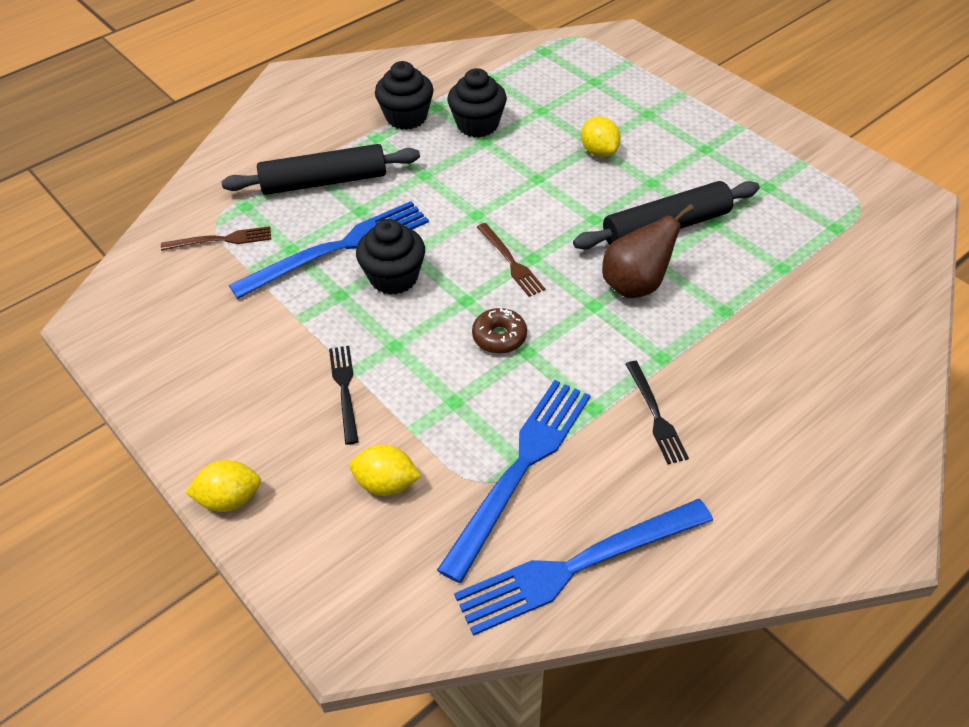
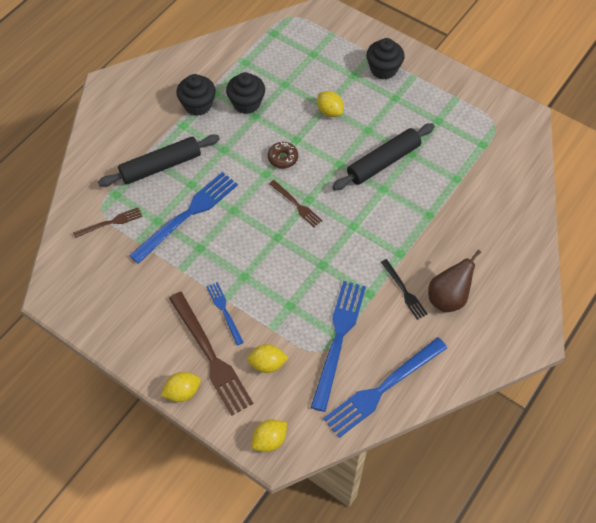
camera: 15 degrees left, 10 degrees up
(297, 452) = (210, 356): none -> brown fork
(345, 390) = (224, 311): black fork -> blue fork
(347, 611) = (269, 440): none -> yellow lemon
(394, 277) = (228, 229): black cupcake -> black cupcake (383, 69)
(499, 337) = (304, 258): brown donut -> brown donut (283, 158)
(636, 285) = (374, 207): brown pear -> brown pear (448, 298)

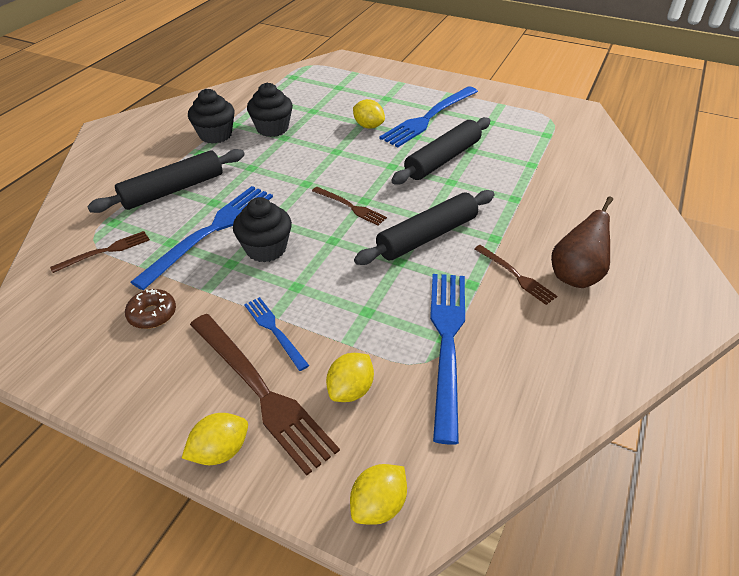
camera: 10 degrees left, 15 degrees down
(267, 364) = (350, 390): yellow lemon -> yellow lemon turned 45 degrees counterclockwise
(283, 158) = (324, 168): brown donut -> brown donut (152, 314)
(348, 244) = (427, 236): none -> black rolling pin
(382, 388) = (533, 397): blue fork -> blue fork (429, 118)
(383, 69) = (416, 91): black cupcake -> black cupcake (266, 249)
(404, 291) = (516, 275): black fork -> brown fork

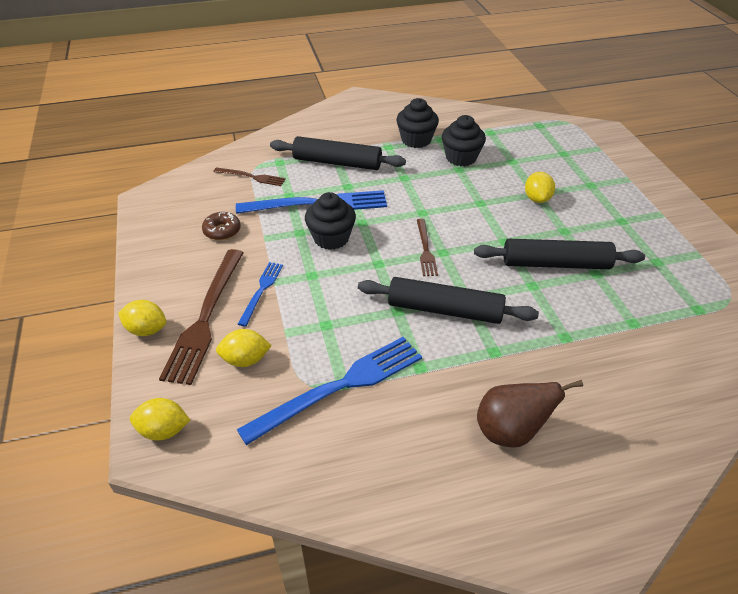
camera: 50 degrees right, 0 degrees up
(429, 118) = (602, 223): blue fork -> none
(516, 275) = (462, 389): brown fork -> none

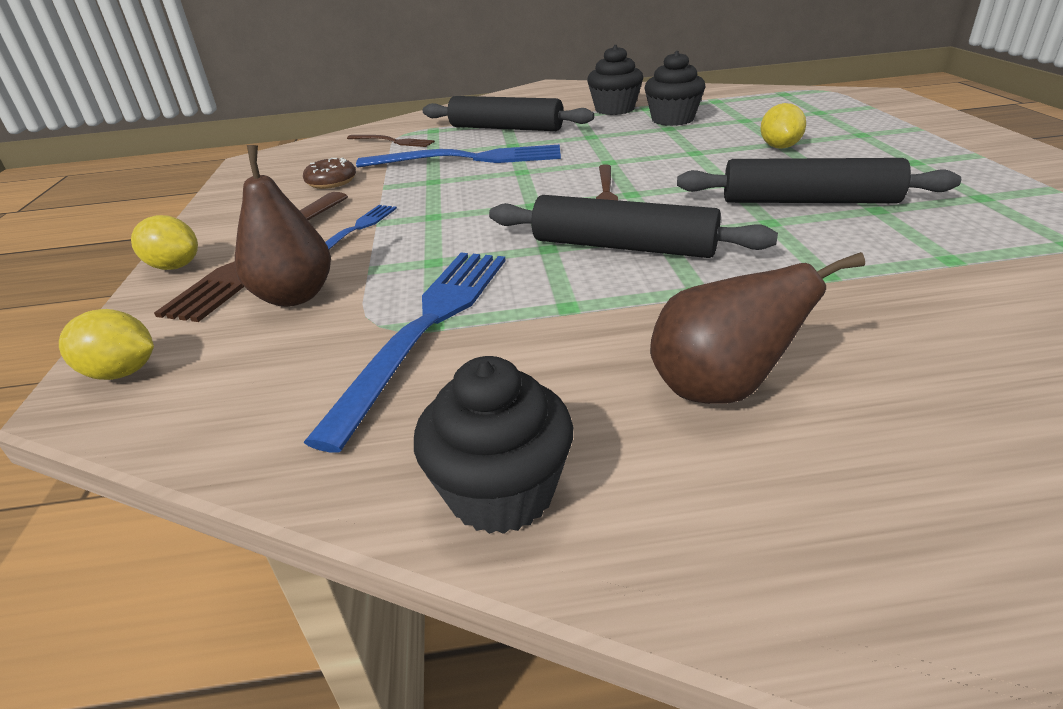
camera: 10 degrees right, 10 degrees down
(245, 360) = (295, 296): yellow lemon -> brown pear
(331, 238) = (474, 185): black cupcake -> black cupcake (501, 492)
(340, 387) = (427, 327): blue fork -> blue fork turned 45 degrees counterclockwise

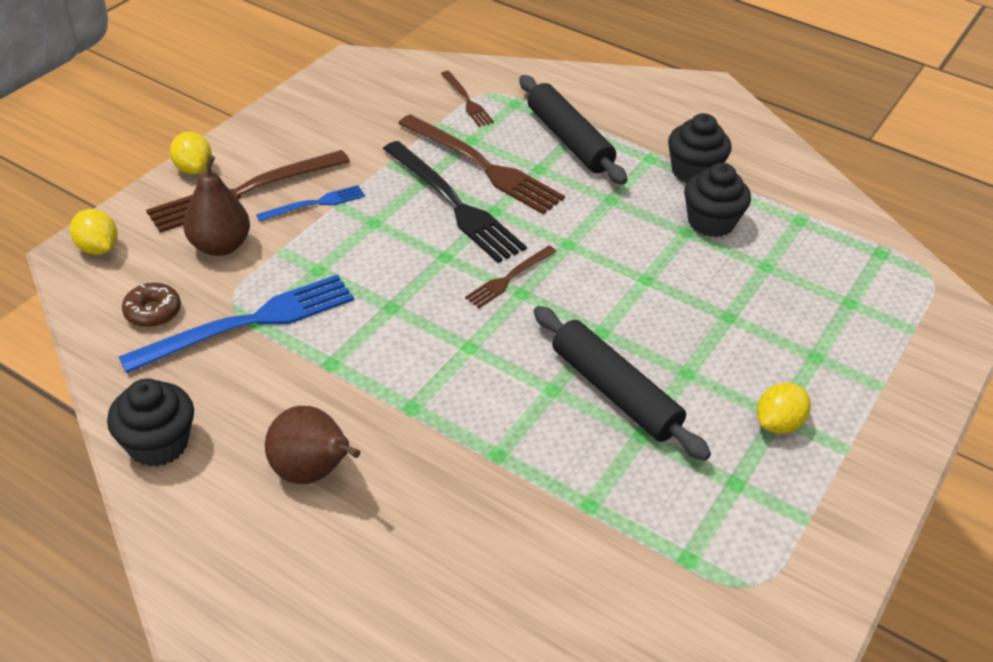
camera: 35 degrees right, 10 degrees up
(331, 182) = (365, 131): brown donut -> brown donut (153, 312)
(468, 159) = (483, 166): blue fork -> brown fork
(483, 181) = (454, 204): none -> black fork
(623, 246) = (432, 340): black rolling pin -> none
(779, 147) = (718, 321): yellow lemon -> yellow lemon (778, 423)

